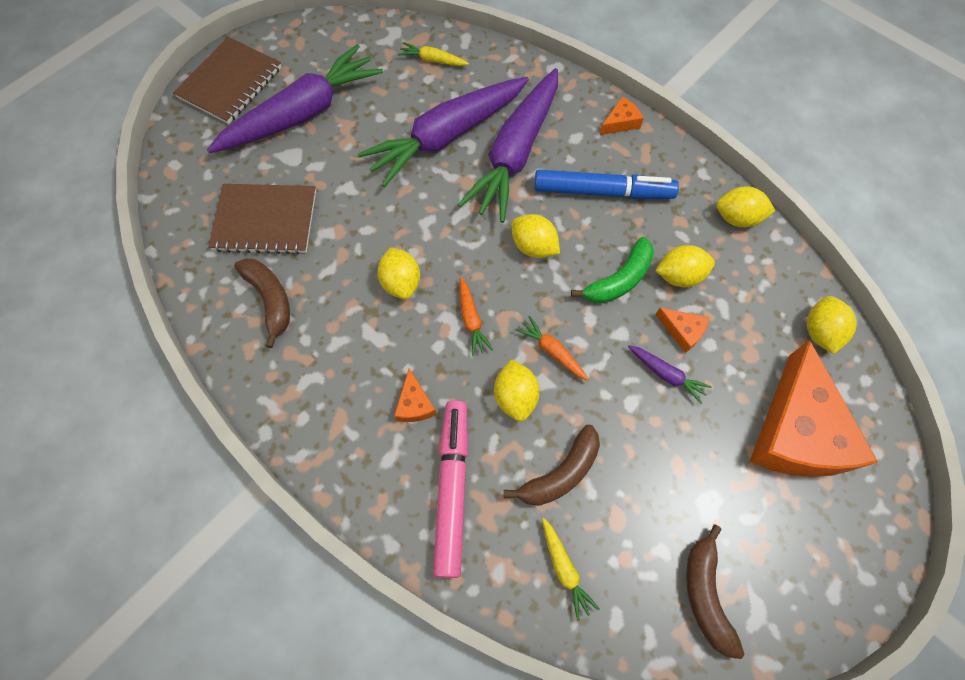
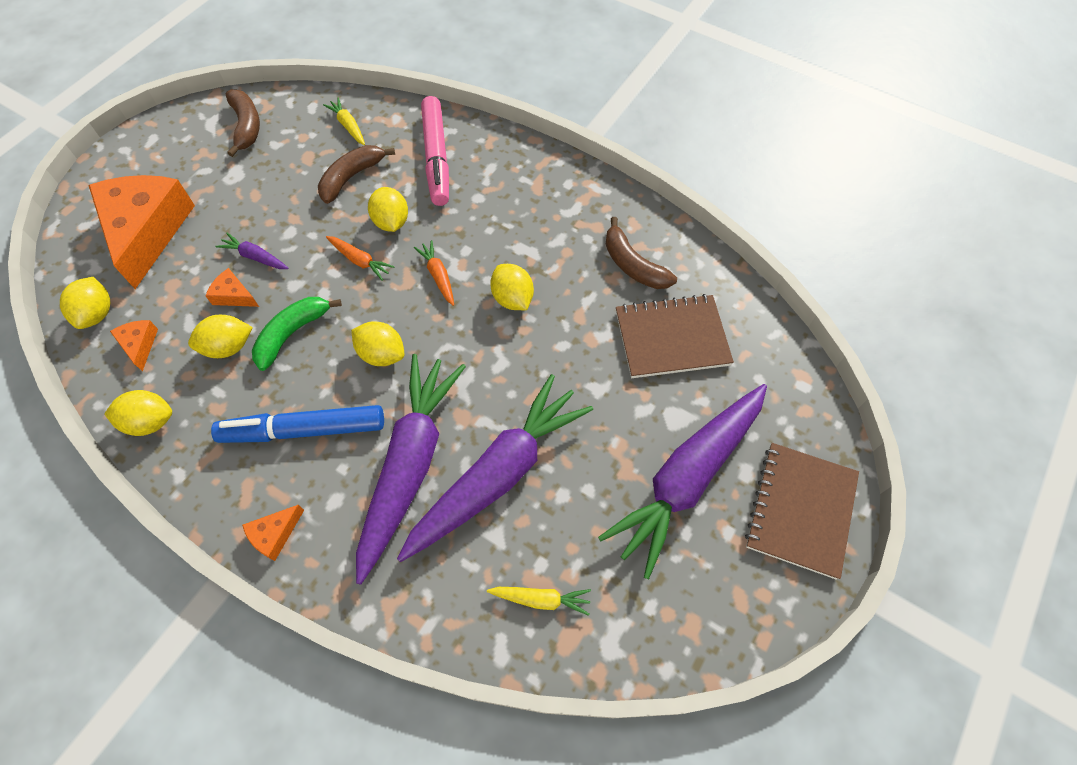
camera: 170 degrees right, 5 degrees down
(414, 404) = (477, 205): orange cheese -> orange cheese (139, 345)

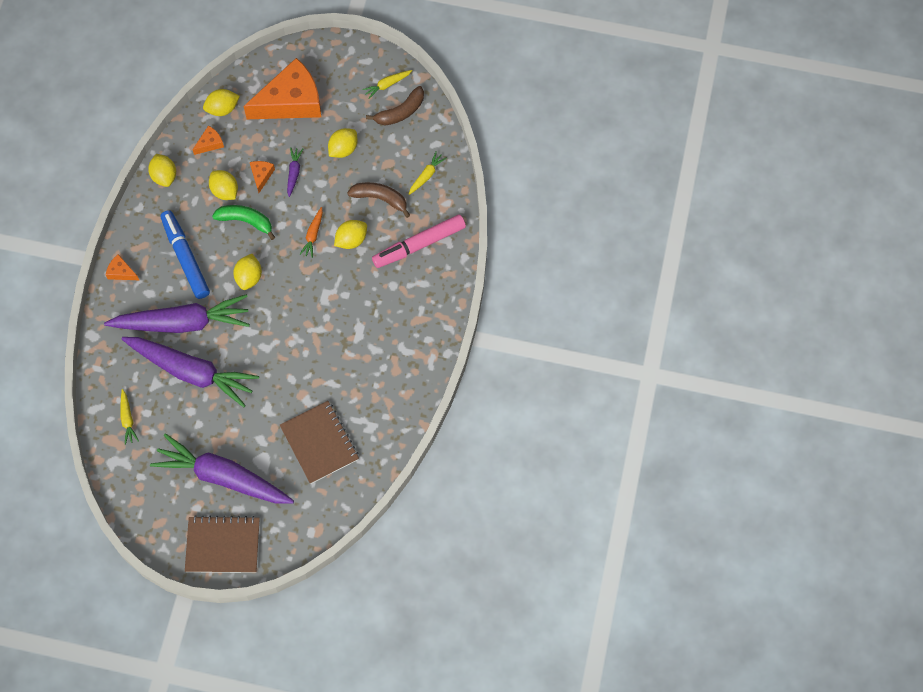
camera: 70 degrees right, 5 degrees up
(200, 129) = (387, 85): none -> yellow carrot
(438, 276) = (318, 286): orange carrot -> none
(512, 298) = (316, 337): yellow lemon -> yellow lemon (343, 149)
(633, 265) = (370, 403): brown banana -> none

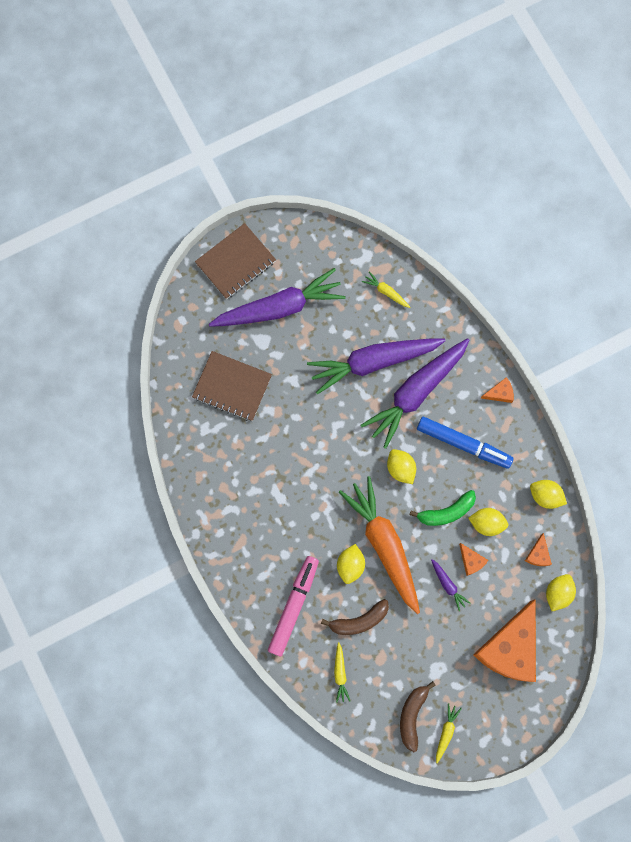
camera: 140 degrees right, 10 degrees up
(313, 235) = (384, 545): orange carrot -> orange carrot, size x2.50
(343, 149) = (428, 640): yellow lemon -> none

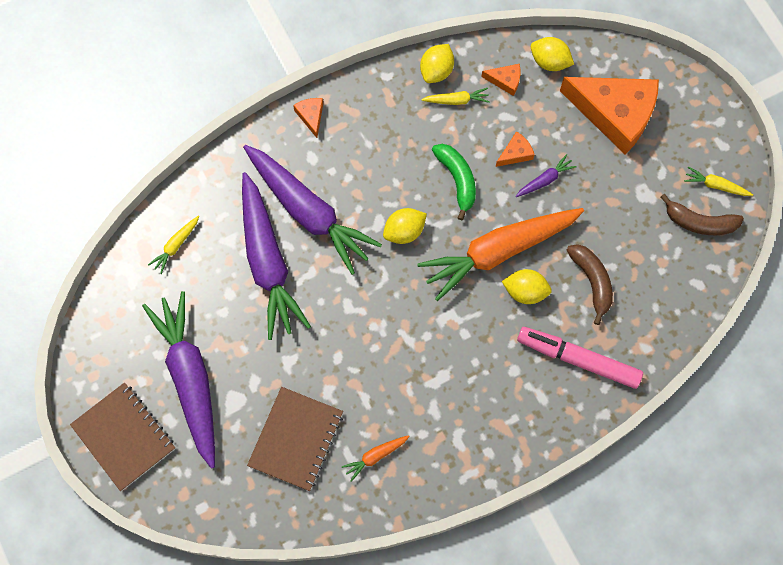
camera: 90 degrees left, 5 degrees down
(218, 446) = (375, 456): none -> orange carrot
(340, 673) = (656, 304): yellow carrot -> yellow carrot (456, 100)
(463, 444) = (374, 158): blue marker -> none
(486, 523) = (470, 135): yellow lemon -> none

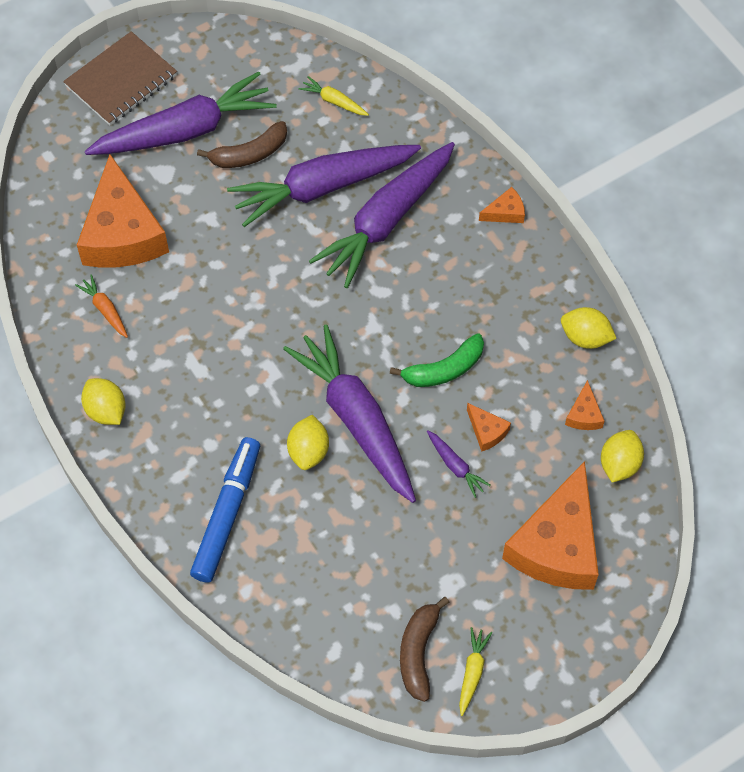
camera: 85 degrees right, 10 degrees down
(296, 439) = (122, 233): brown notebook -> orange cheese
(404, 231) = (372, 318): yellow lemon -> yellow lemon (106, 410)
(456, 100) = (549, 362): yellow carrot -> none
(498, 252) = (356, 420): orange carrot -> purple carrot
(578, 359) = (227, 514): pink marker -> blue marker
(592, 281) = (327, 526): brown banana -> brown banana (249, 154)

